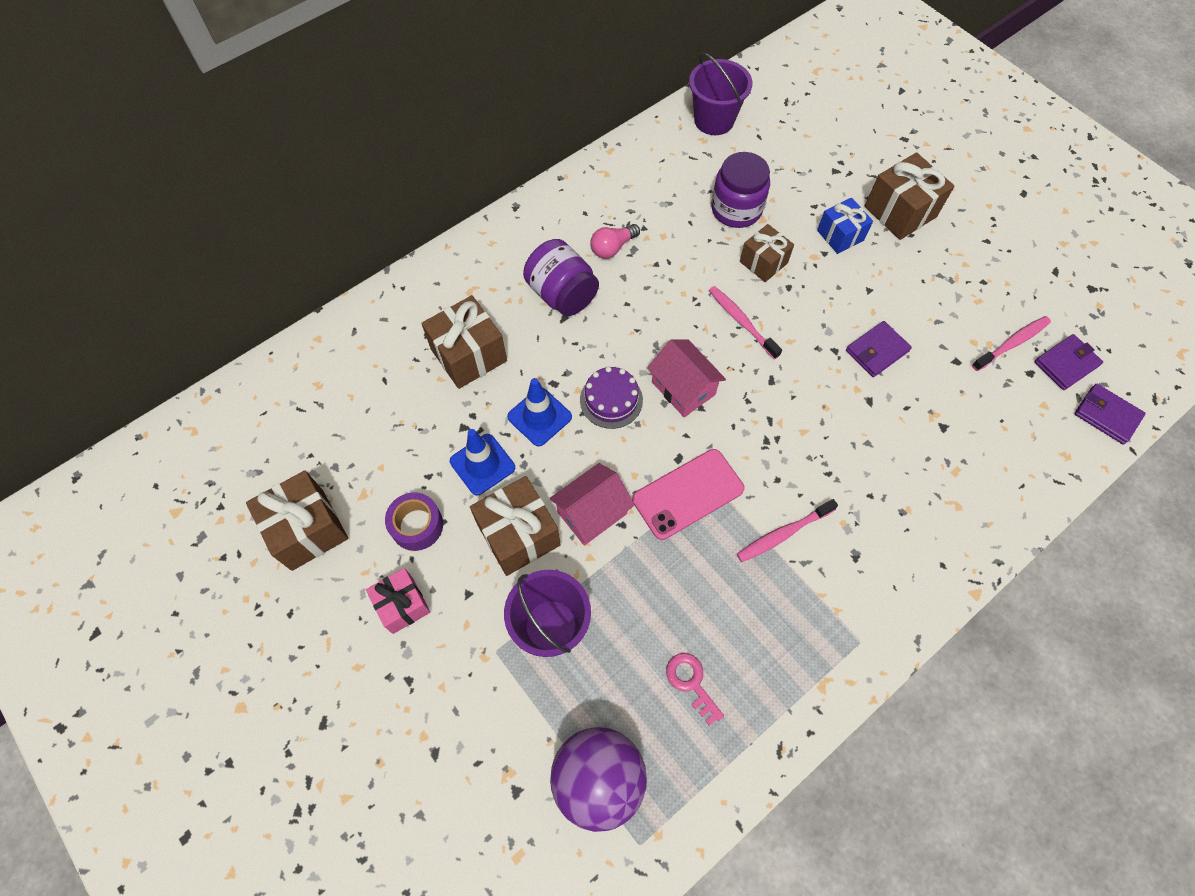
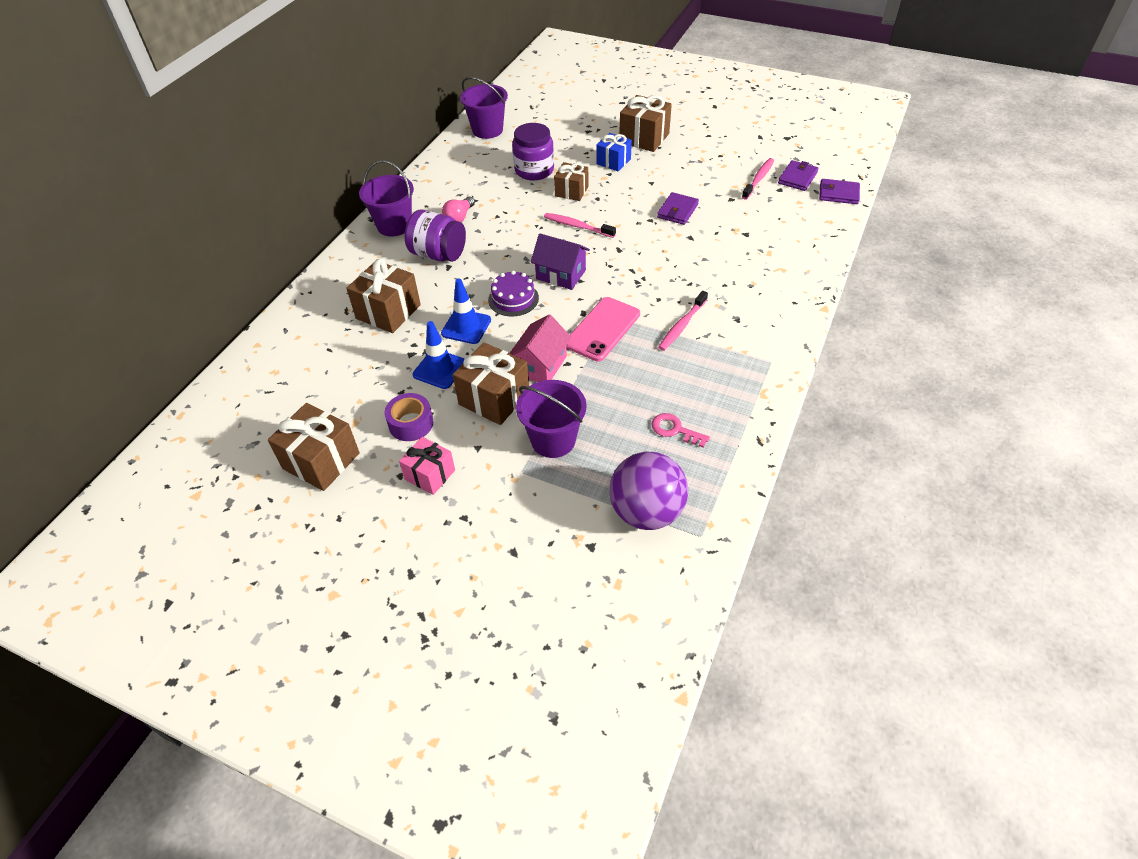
camera: 25 degrees left, 15 degrees down
(535, 228) = (394, 225): none -> purple bucket
(683, 388) = (561, 274): pink house -> purple house

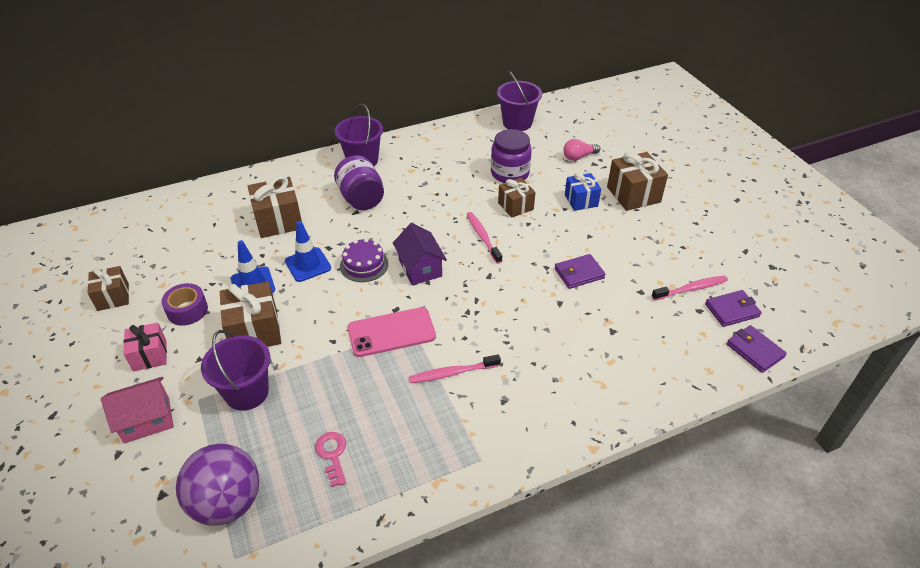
camera: 40 degrees right, 5 degrees down
(321, 461) = (113, 297): brown gift -> brown gift, size x0.65
(459, 217) = (410, 179): pink light bulb -> pink light bulb (578, 157)
(541, 365) = (314, 329): pink house -> pink house (147, 420)

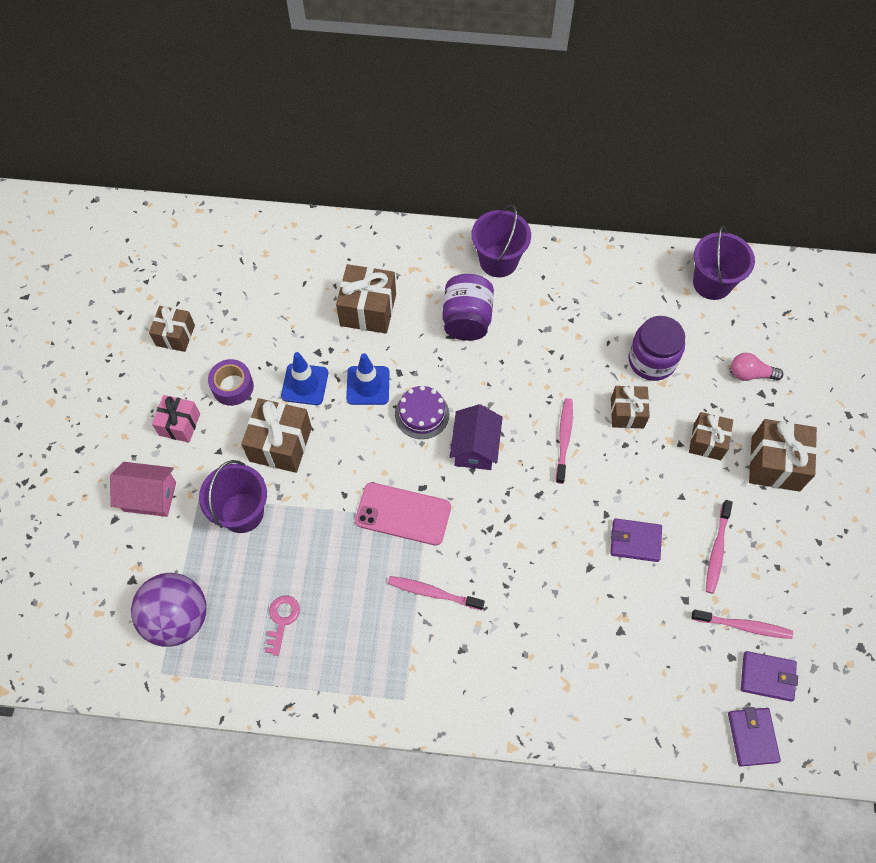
camera: 30 degrees right, 20 degrees up
(581, 200) = (707, 442): blue gift -> brown gift
(637, 255) = (717, 550): none -> pink toothbrush

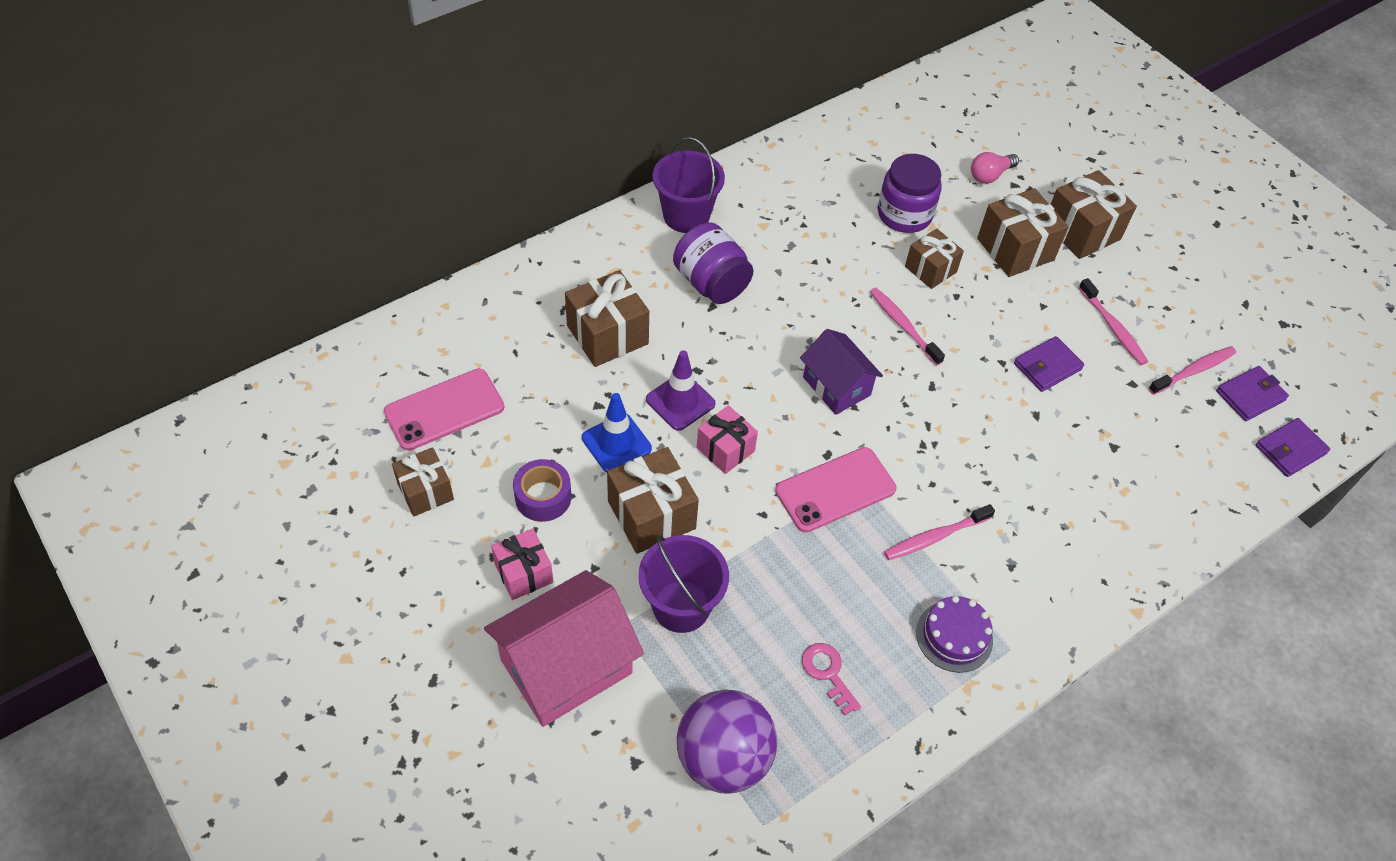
camera: 45 degrees left, 10 degrees down
(149, 496) = (566, 666): pink house -> pink house, size x1.61
(231, 292) = (444, 410): none -> pink phone
(363, 436) = (725, 449): none -> pink gift
(368, 385) = (680, 401): blue traffic cone -> purple traffic cone
(422, 414) = (758, 391): purple cake -> purple cake (954, 636)
(707, 442) = (1015, 249): brown gift -> brown gift, size x1.54
(712, 283) = (885, 124): purple bucket -> none
(752, 737) = (1290, 450): purple wallet -> purple wallet turned 75 degrees counterclockwise

